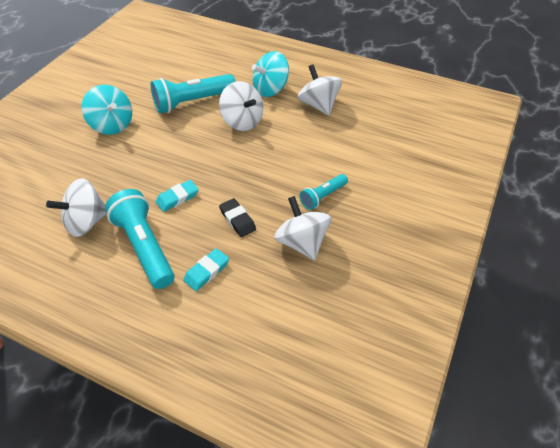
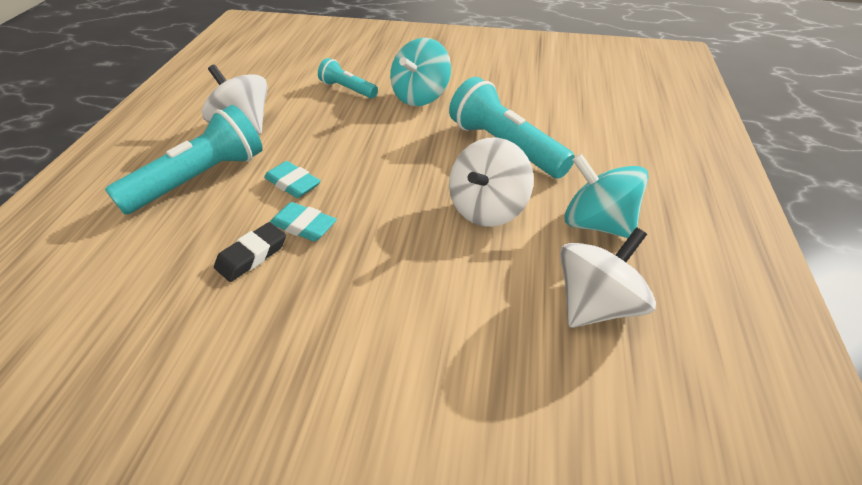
camera: 75 degrees right, 5 degrees down
(206, 271) = (148, 246): turquoise eraser -> turquoise eraser (303, 226)
(301, 242) = (198, 352): white spinning top -> none
(323, 196) = (320, 364): turquoise flashlight -> turquoise flashlight (348, 89)

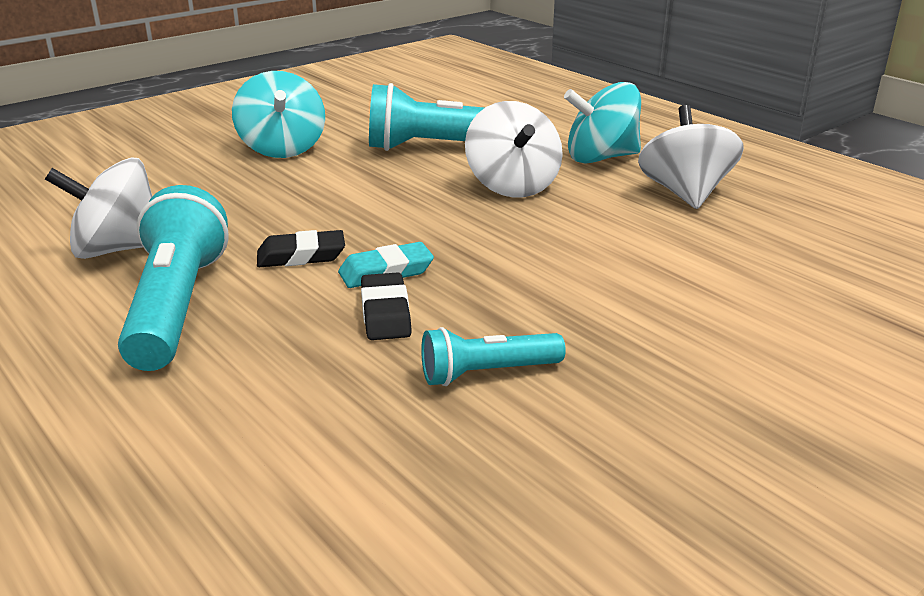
camera: 50 degrees left, 15 degrees down
(293, 184) = (301, 256): turquoise eraser -> black eraser
(348, 89) = (183, 174): turquoise flashlight -> turquoise flashlight (487, 373)

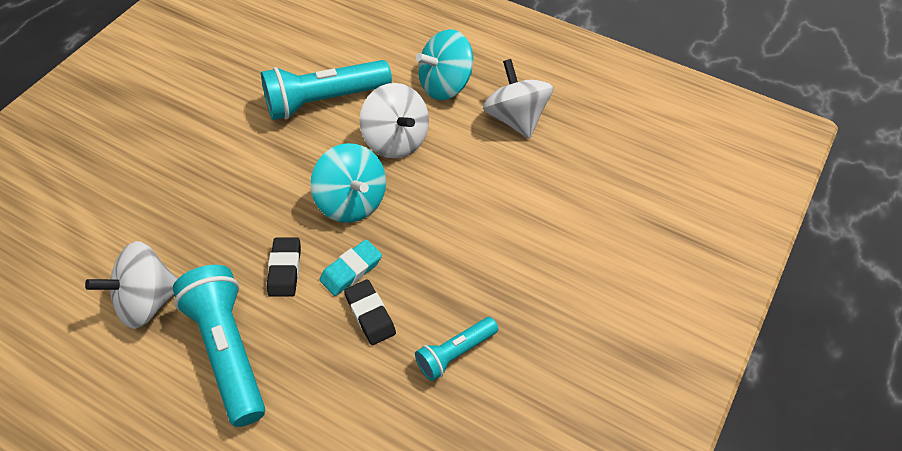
camera: 20 degrees left, 25 degrees up
(282, 149) = (201, 134): turquoise spinning top -> turquoise spinning top (352, 202)
(301, 256) = (285, 269): black eraser -> black eraser turned 60 degrees counterclockwise

